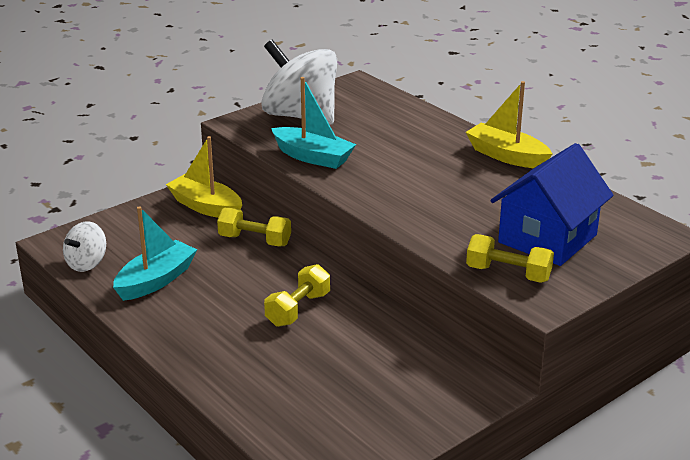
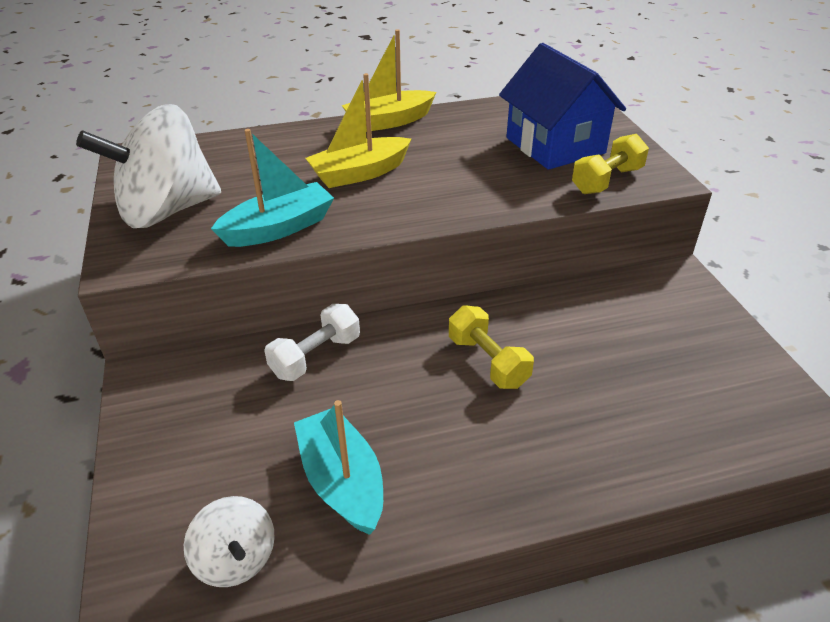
camera: 65 degrees left, 10 degrees up
(206, 207) = (196, 379): yellow boat -> yellow boat (359, 173)
(255, 240) = (315, 356): yellow dumbbell -> white dumbbell

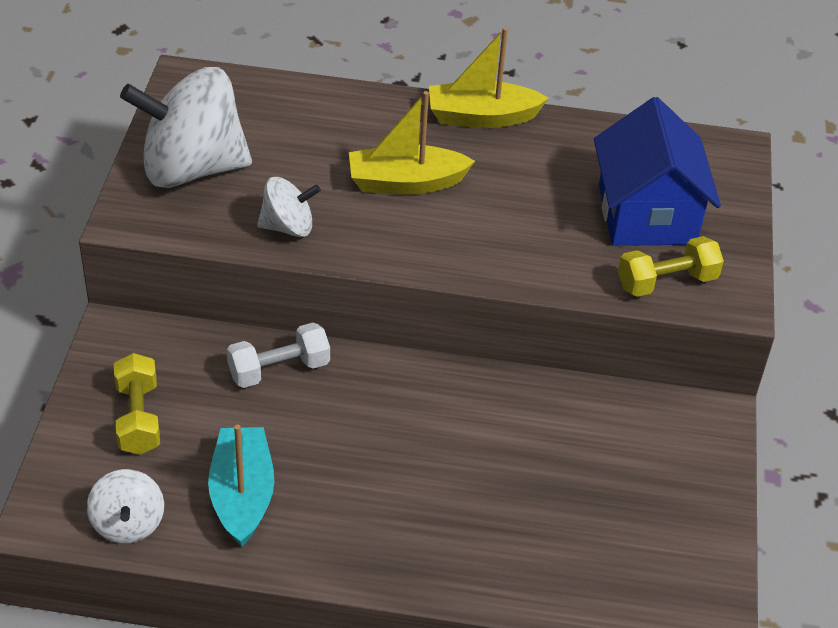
camera: 20 degrees right, 5 degrees up
(279, 228) = (288, 227): turquoise boat -> white spinning top
(487, 361) = (439, 435): yellow dumbbell -> yellow dumbbell (138, 418)

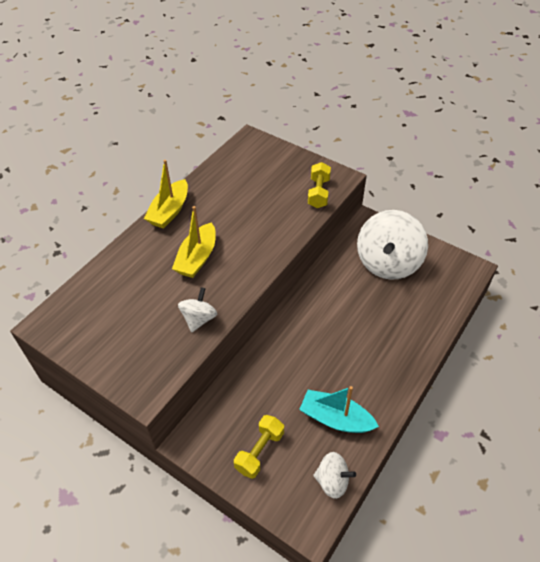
camera: 60 degrees left, 5 degrees up
(138, 418) = (260, 451): yellow dumbbell -> yellow dumbbell turned 75 degrees counterclockwise
(192, 168) = (123, 347): white spinning top -> white spinning top (388, 263)
(279, 369) = (259, 372): white dumbbell -> none
(646, 214) = (273, 182): blue house -> none

